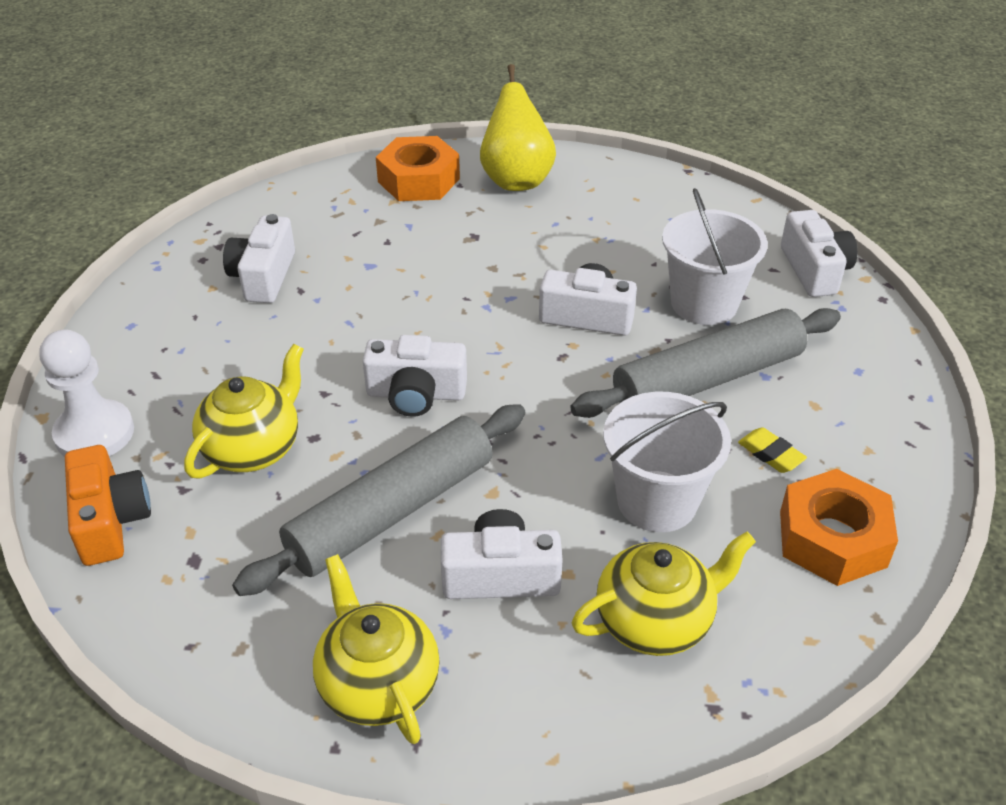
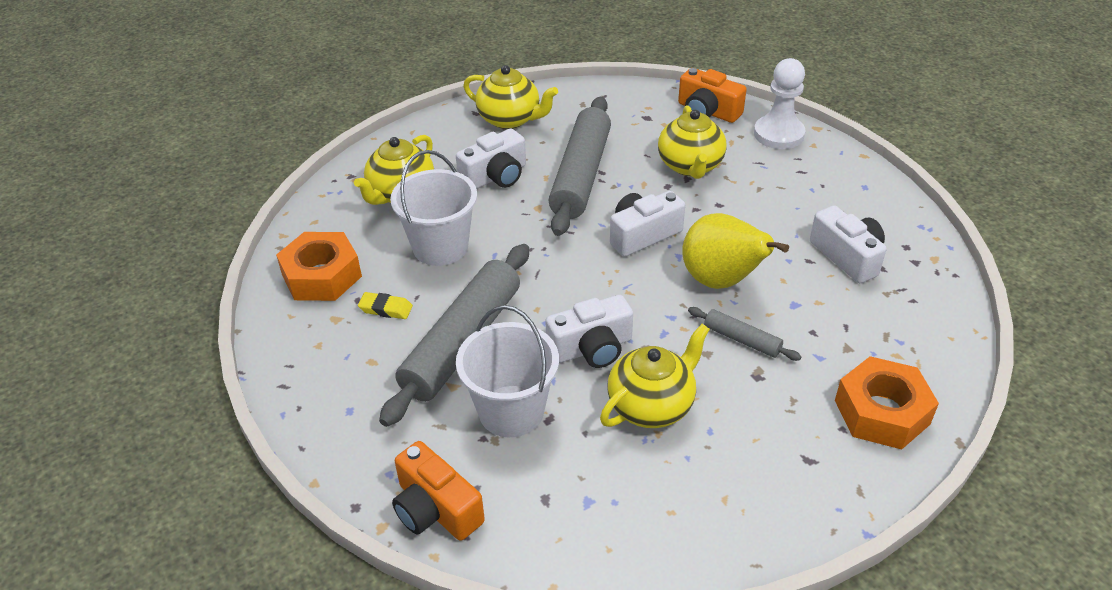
camera: 145 degrees right, 0 degrees up
(451, 263) = (742, 339): none -> grey rolling pin
(516, 180) = (804, 467): yellow pear -> yellow pear (721, 281)
(581, 256) = (652, 405): none -> yellow teapot
(814, 270) = (435, 509): white camera -> orange camera

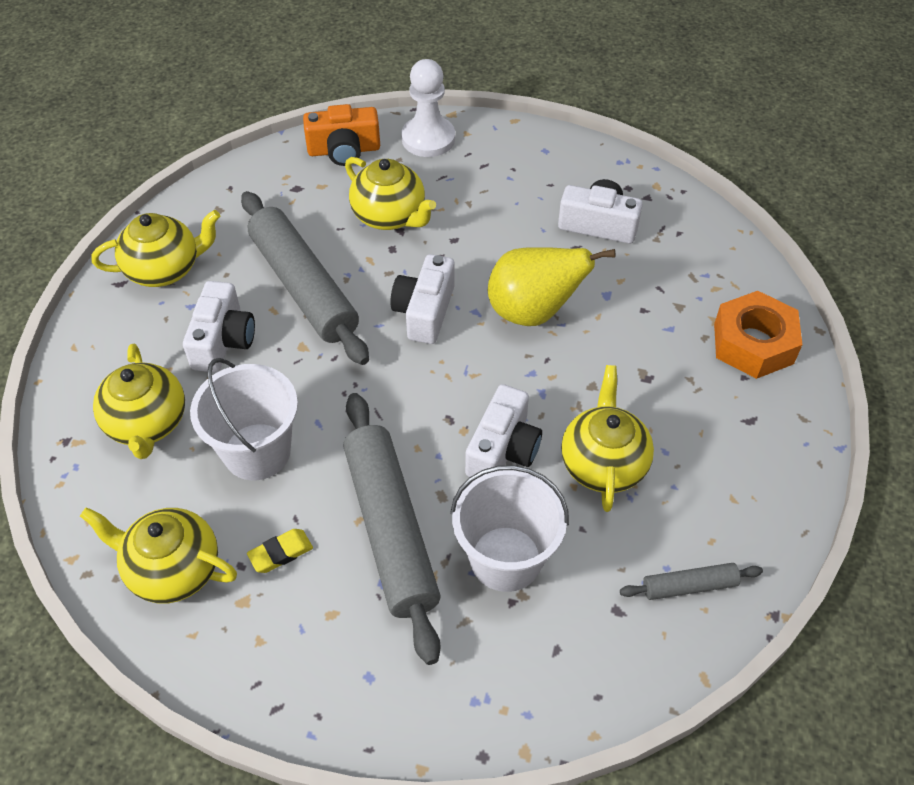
camera: 45 degrees left, 10 degrees up
(322, 276) = (172, 569): orange nut -> yellow teapot
(435, 509) = (548, 696): orange camera -> none
(742, 339) = (603, 354): grey rolling pin -> grey rolling pin (689, 586)

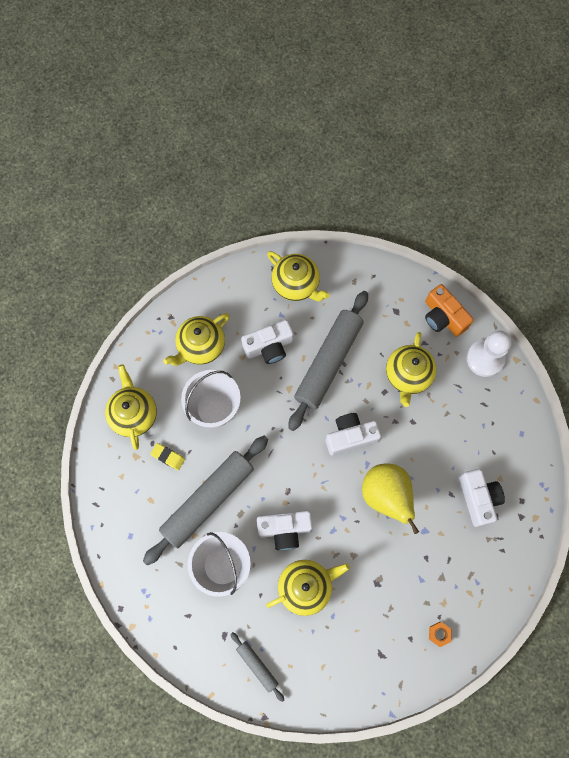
camera: 60 degrees right, 20 degrees up
(753, 343) = (439, 634): orange nut -> orange nut, size x0.41

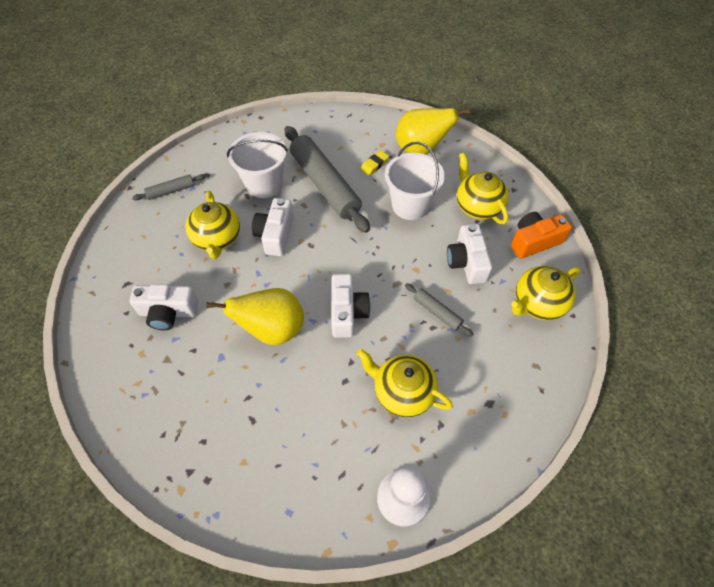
camera: 105 degrees right, 15 degrees down
(134, 414) = (421, 149): yellow teapot -> yellow pear
(328, 362) = (437, 312): grey rolling pin -> grey rolling pin, size x0.46
(439, 634) = (116, 340): orange nut -> none
(443, 317) = (472, 460): orange camera -> orange camera (534, 241)
(478, 498) = (231, 427): white camera -> white camera (168, 313)

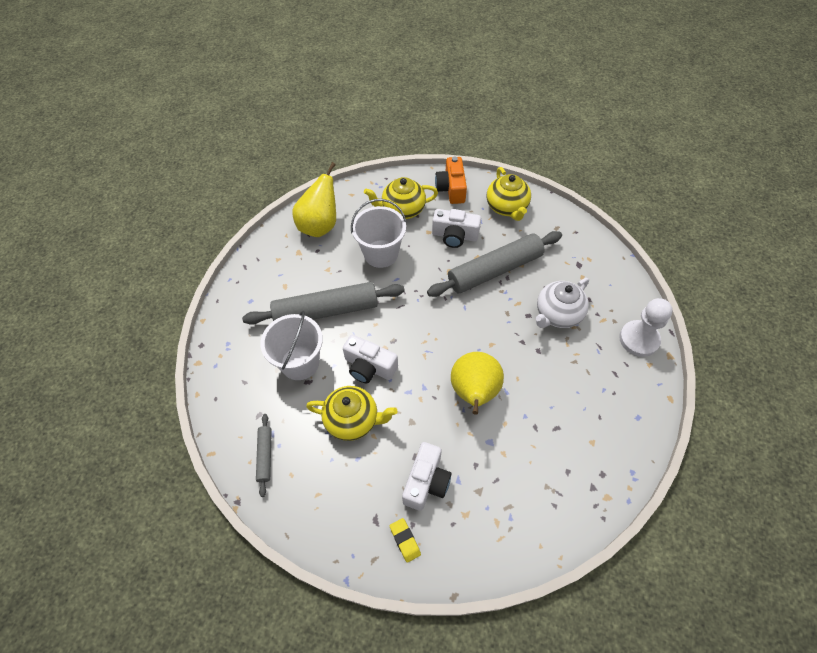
camera: 70 degrees left, 0 degrees up
(347, 312) = (475, 331): white camera -> none
(374, 165) = (321, 265): yellow eraser -> yellow eraser (405, 540)
(402, 392) = (557, 314): yellow teapot -> white teapot
(437, 312) = (494, 270): grey rolling pin -> grey rolling pin, size x2.18

